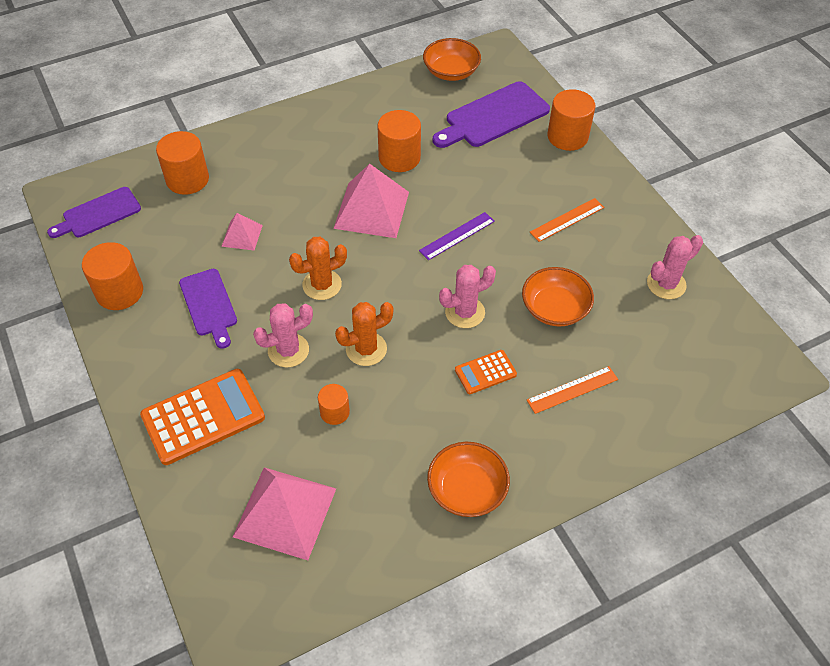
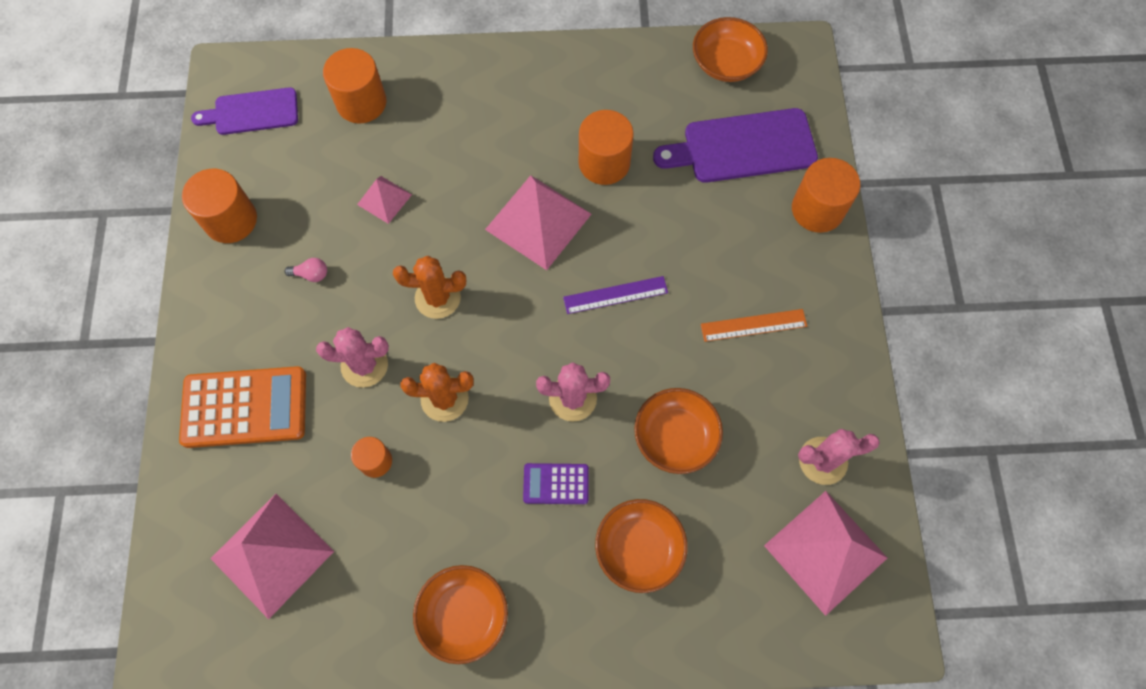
camera: 25 degrees right, 15 degrees up
(209, 305) = (311, 274): purple cutting board -> pink light bulb
(485, 372) = (556, 484): orange calculator -> purple calculator
(572, 390) = (639, 548): orange ruler -> orange bowl
(703, 339) = (825, 551): none -> pink pyramid

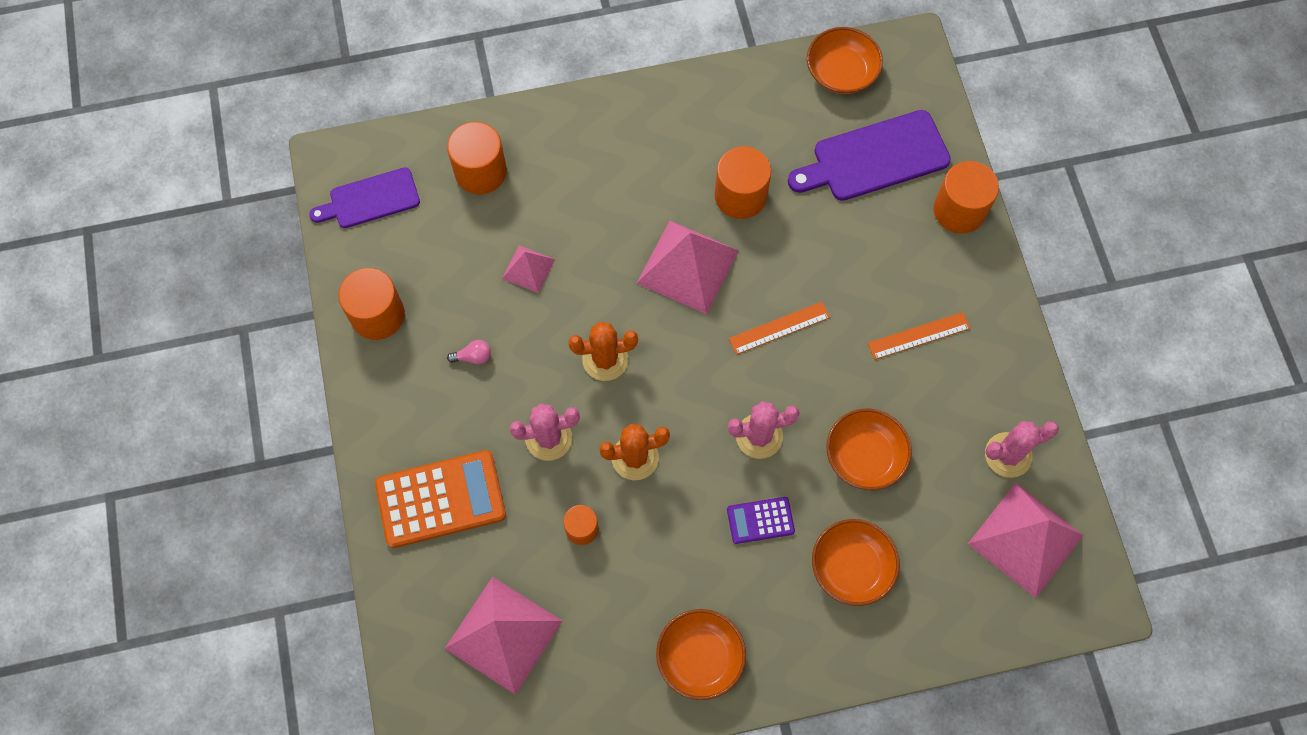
camera: 10 degrees left, 0 degrees up
(615, 295) = (779, 328): purple ruler -> orange ruler

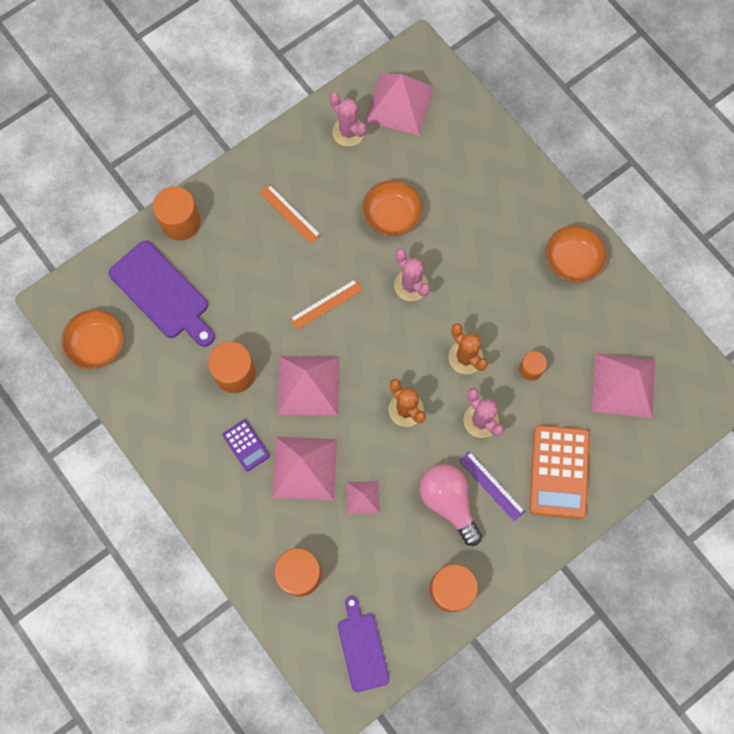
camera: 115 degrees left, 5 degrees up
(370, 200) = (362, 648): purple cutting board -> purple cutting board turned 150 degrees counterclockwise
(440, 499) = (559, 471): orange calculator -> orange calculator turned 135 degrees counterclockwise
(466, 413) = (491, 486): none -> purple ruler
(473, 357) = (448, 502): pink light bulb -> pink light bulb, size x2.48
(593, 223) = (304, 468): none -> pink pyramid
(760, 520) = (467, 261): purple calculator -> purple calculator (246, 445)
(779, 328) = (326, 304): orange ruler -> orange ruler turned 75 degrees counterclockwise
(851, 567) = (469, 195): orange bowl -> none

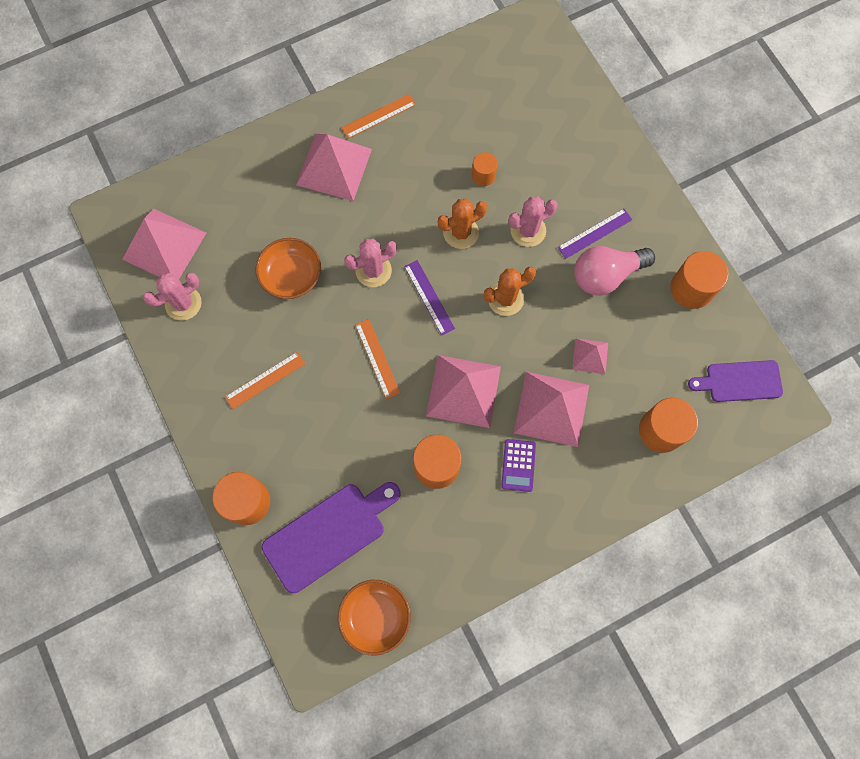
camera: 80 degrees left, 0 degrees up
(246, 445) = (518, 465): purple calculator -> purple calculator turned 120 degrees clockwise
(394, 339) = (429, 297): none -> purple ruler
(559, 471) = (589, 171): orange calculator -> none
(572, 260) = (378, 116): orange bowl -> orange ruler
(623, 385) = (513, 98): pink pyramid -> pink pyramid (334, 166)

